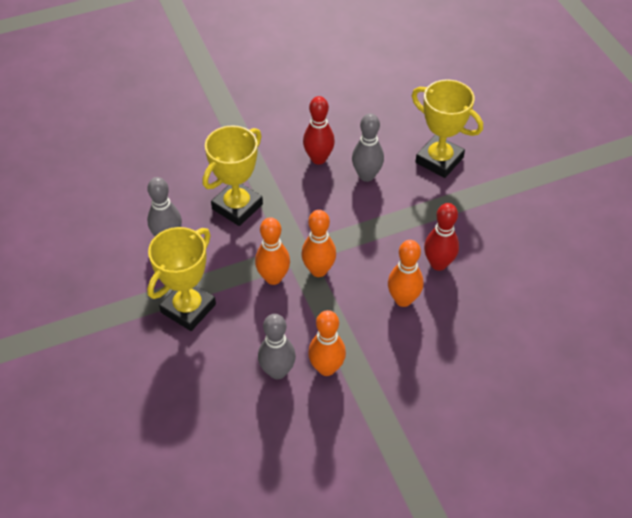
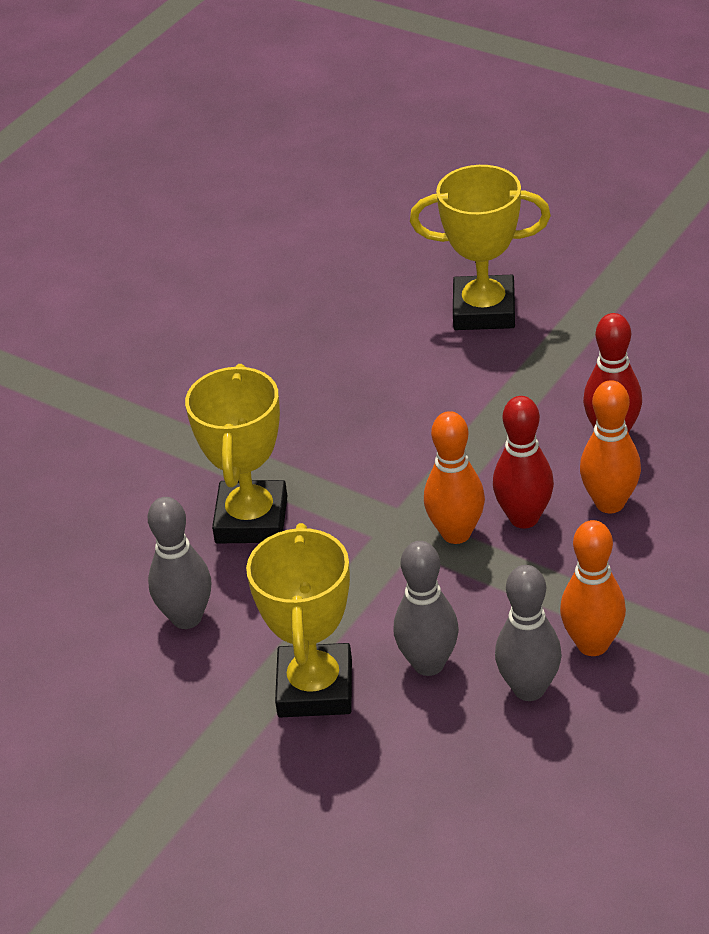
camera: 30 degrees left, 10 degrees down
(273, 278) = (401, 579): orange bowling pin -> none
(318, 158) = (309, 396): red bowling pin -> red bowling pin (524, 518)
(366, 175) = (402, 381): grey bowling pin -> grey bowling pin (428, 664)

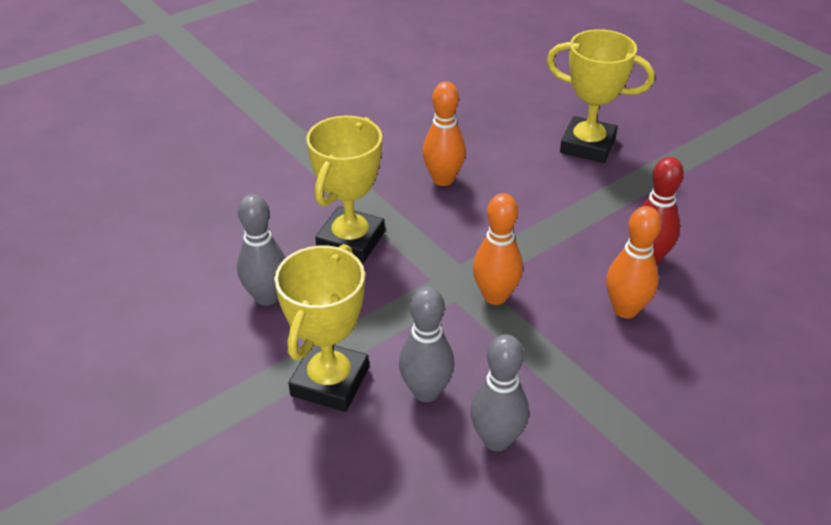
camera: 15 degrees right, 0 degrees up
(524, 518) = (552, 300): red bowling pin -> none
(592, 644) = (565, 419): orange bowling pin -> orange bowling pin (443, 179)

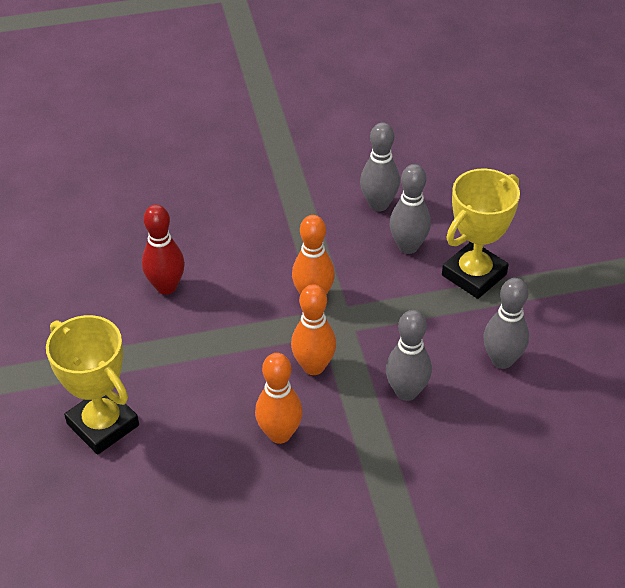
camera: 155 degrees left, 5 degrees up
(351, 241) = (406, 392): yellow trophy -> grey bowling pin
(625, 309) = (223, 254): orange bowling pin -> orange bowling pin (313, 366)

